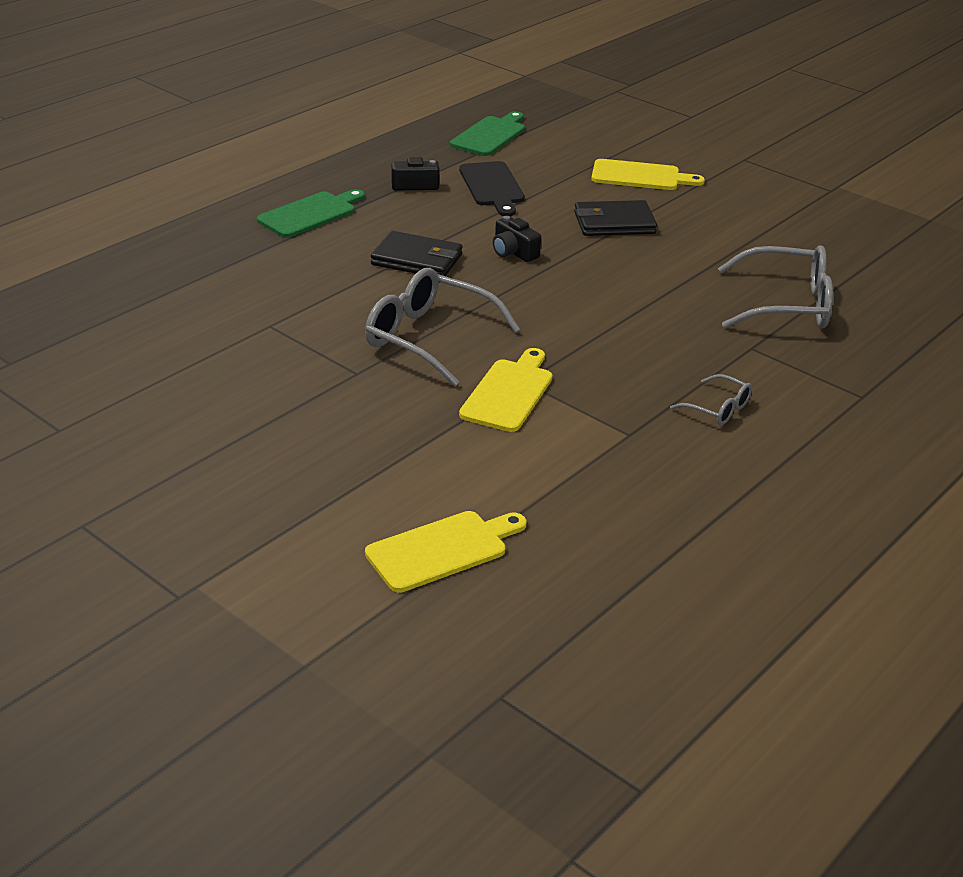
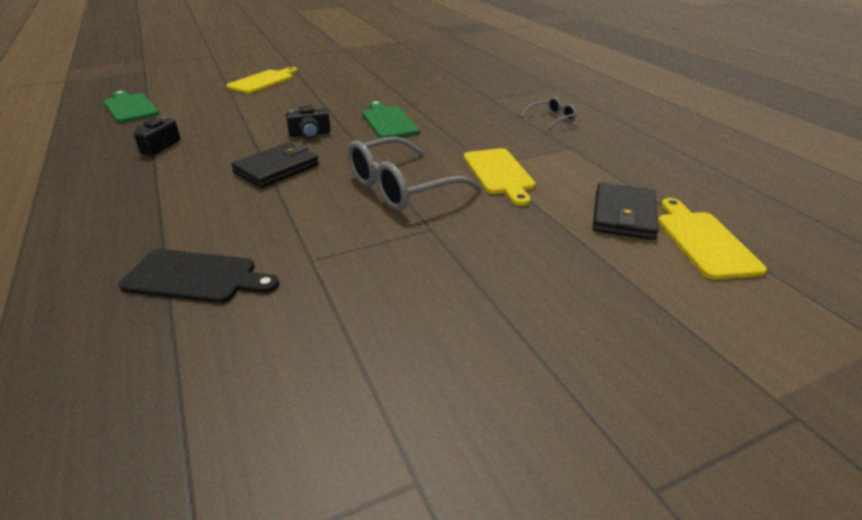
camera: 65 degrees left, 0 degrees up
(310, 214) = (132, 199): green cutting board -> green cutting board (388, 121)
(492, 187) = (207, 122): black cutting board -> black cutting board (196, 277)
(509, 393) = (499, 174): yellow cutting board -> yellow cutting board turned 150 degrees counterclockwise
(614, 223) = (311, 99): black wallet -> black wallet (623, 215)
(787, 305) = (453, 82): grey glasses -> none

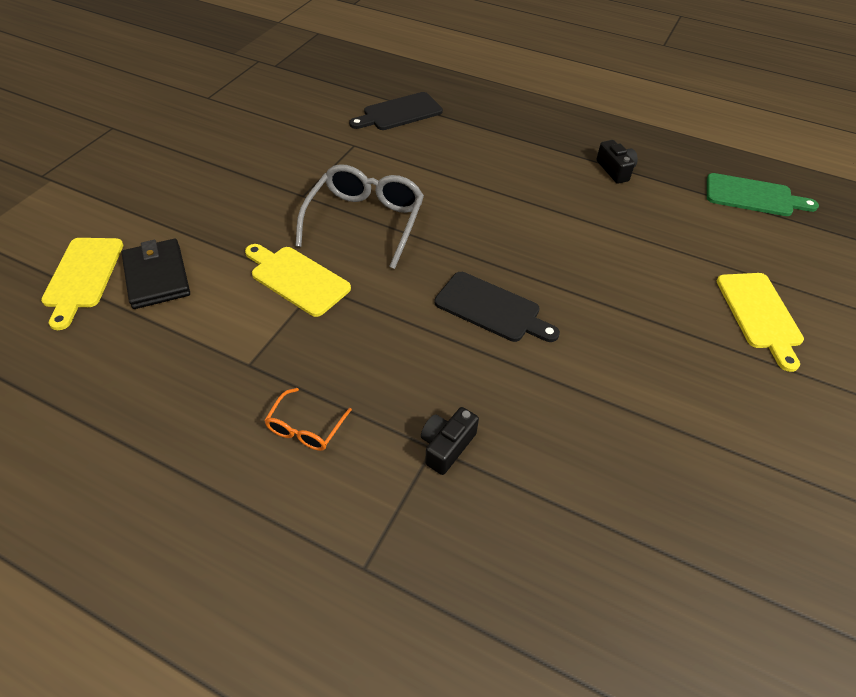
camera: 140 degrees right, 15 degrees up
(277, 169) = (486, 194): black wallet -> none
(310, 134) = (533, 246): black camera -> black camera (446, 446)
(388, 121) = (491, 309): green cutting board -> black cutting board
(552, 119) = (305, 428): grey glasses -> orange glasses
(704, 241) = (82, 276): yellow cutting board -> yellow cutting board turned 45 degrees clockwise

